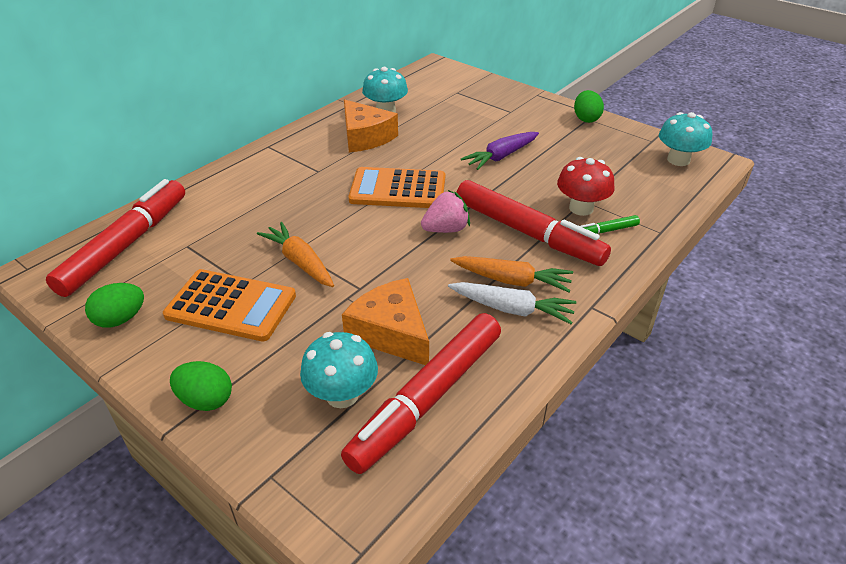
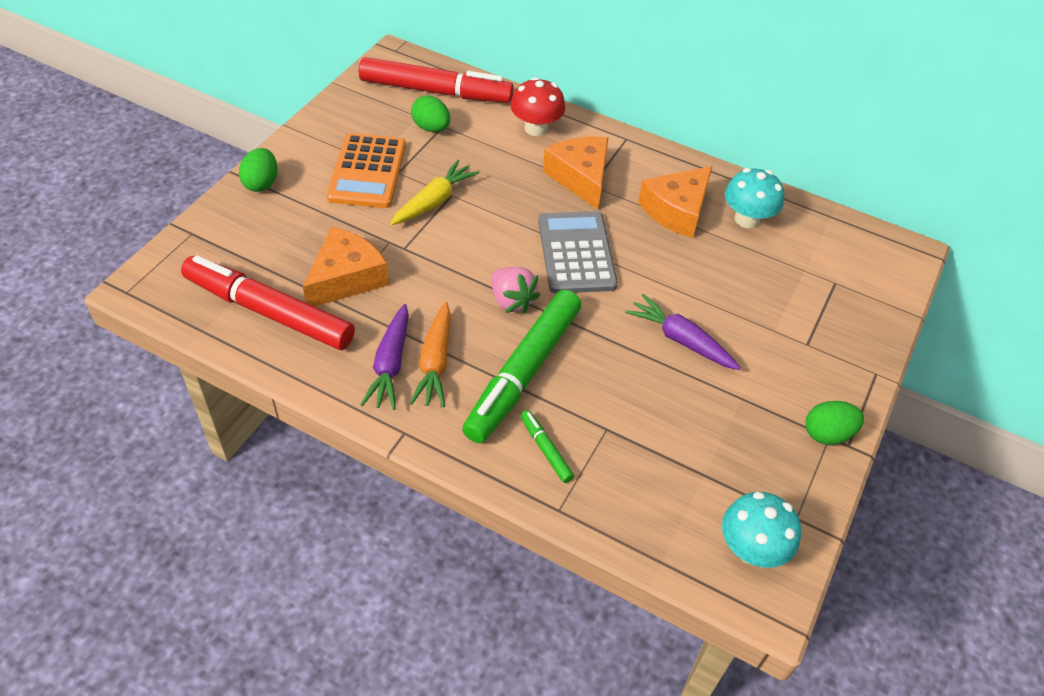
camera: 75 degrees right, 10 degrees up
(121, 319) = (343, 116): green egg -> green egg (431, 128)
(300, 262) = (433, 201): orange carrot -> yellow carrot
(306, 175) = (580, 177): none -> orange cheese
(342, 395) = (270, 258): turquoise mushroom -> none
(398, 189) = (576, 253): orange calculator -> grey calculator
(511, 309) = (390, 364): white carrot -> purple carrot
(527, 233) = (523, 372): red marker -> green marker
(581, 208) = (588, 425): red mushroom -> red mushroom (536, 128)

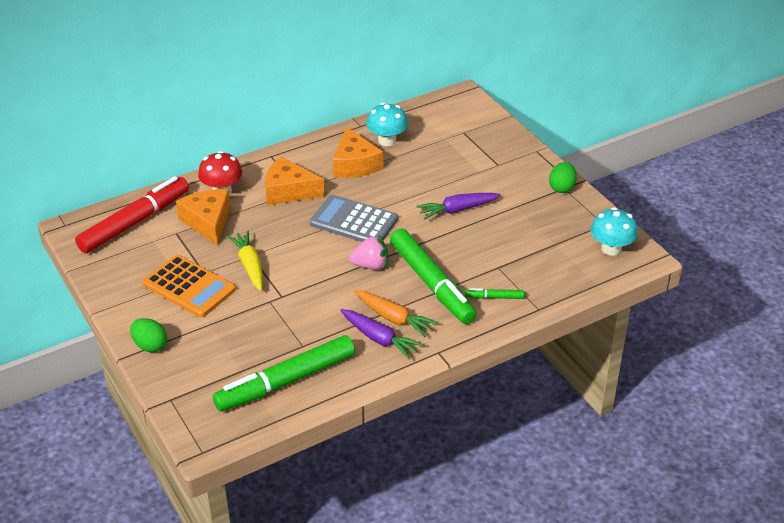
camera: 55 degrees left, 10 degrees down
(269, 311) = (286, 381): red marker -> green marker
(346, 278) = (286, 333): orange cheese -> orange cheese (208, 222)
(431, 128) = (173, 239): green egg -> none

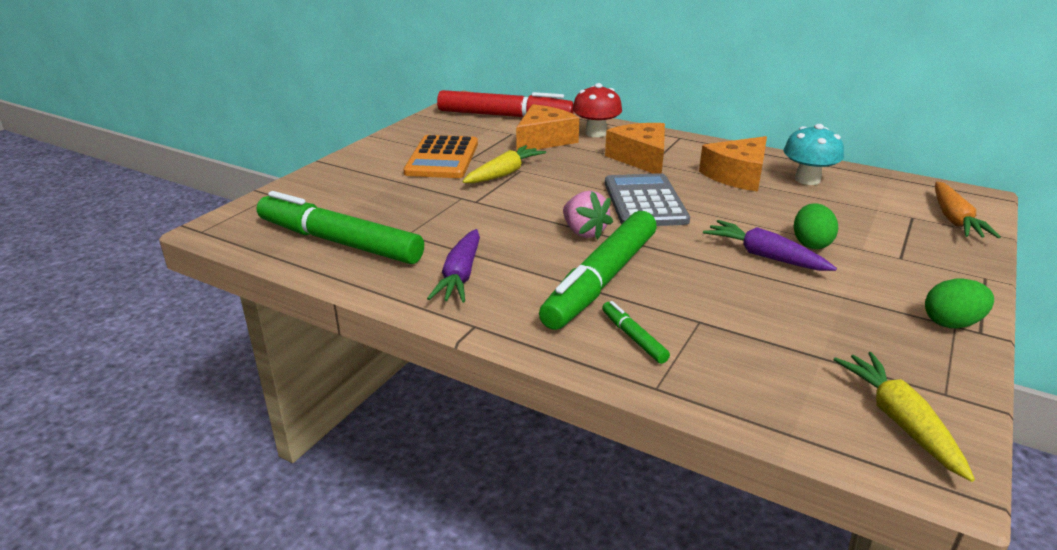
camera: 60 degrees right, 10 degrees down
(150, 345) = (344, 166): green egg -> green egg (811, 243)
(393, 318) = (507, 273): orange carrot -> orange carrot (954, 219)
(611, 248) = (900, 422): turquoise mushroom -> yellow carrot

